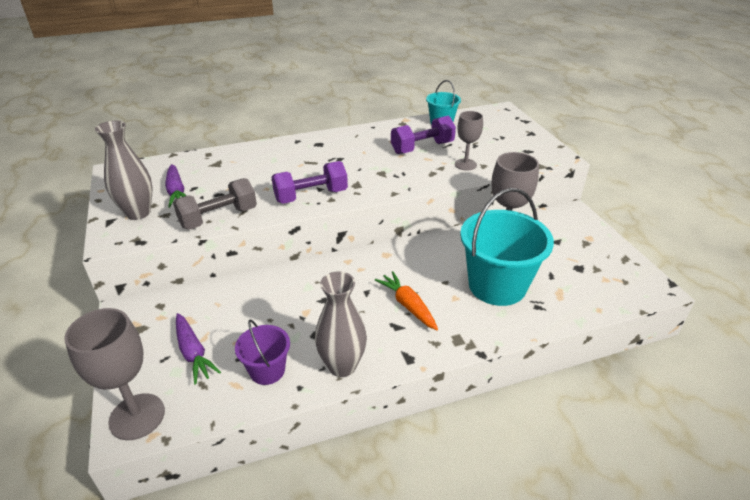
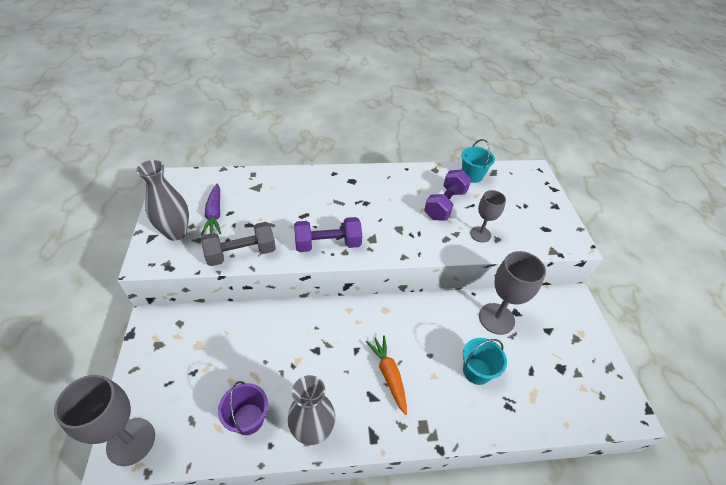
camera: 10 degrees right, 10 degrees up
(193, 353) = (193, 383): purple carrot -> none
(422, 148) = (445, 204): purple dumbbell -> purple dumbbell turned 45 degrees counterclockwise
(497, 285) = (476, 371): turquoise bucket -> turquoise bucket, size x0.52

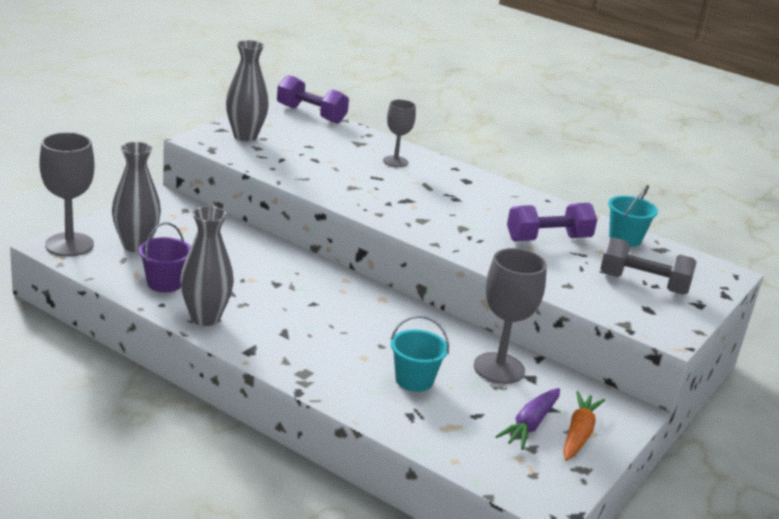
camera: 40 degrees right, 20 degrees down
(185, 395) = (136, 246): none -> grey vase
(214, 214) = (294, 141): purple carrot -> purple carrot (530, 425)
(241, 253) = (282, 170): grey dumbbell -> grey dumbbell (643, 284)
(328, 244) = (370, 202): purple dumbbell -> purple dumbbell (311, 114)
(388, 375) = (320, 332): orange carrot -> orange carrot (578, 434)
(480, 234) = (552, 273): grey goblet -> grey goblet (395, 161)

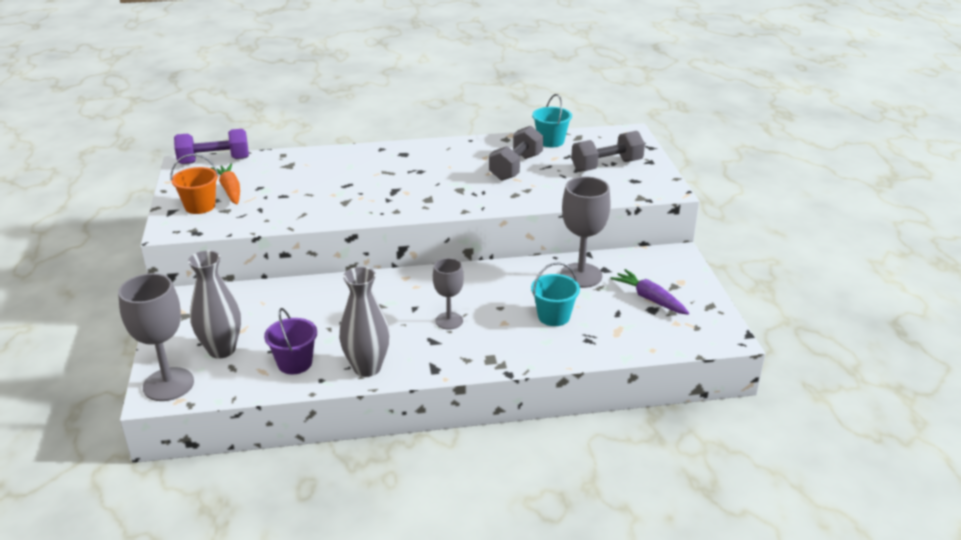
camera: 40 degrees left, 5 degrees up
(245, 136) = (200, 206): grey vase -> orange bucket
(395, 161) = (337, 165): grey goblet -> grey goblet (449, 321)
(530, 425) = (649, 299): purple carrot -> purple carrot turned 150 degrees clockwise
(548, 239) = (516, 167): purple dumbbell -> grey dumbbell
(578, 434) = (677, 286): orange carrot -> orange carrot (230, 190)

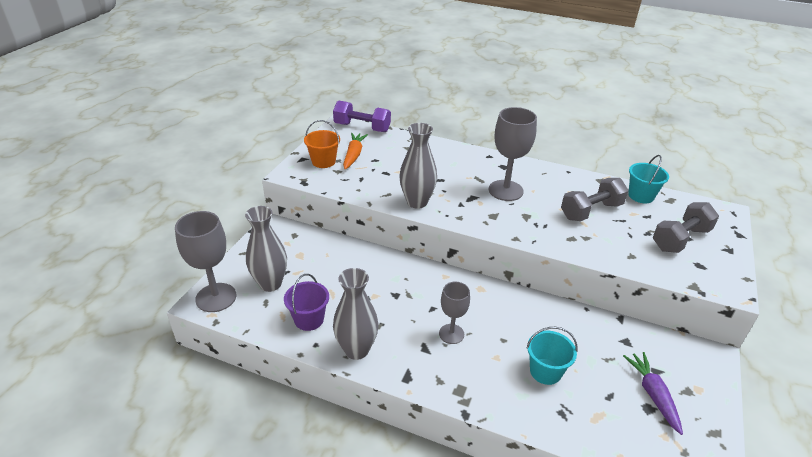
camera: 30 degrees right, 5 degrees up
(341, 211) = (417, 202): none -> grey vase
(581, 275) = (599, 338): grey goblet -> grey goblet (505, 190)
(606, 165) = (680, 239): grey dumbbell -> grey dumbbell turned 45 degrees counterclockwise

